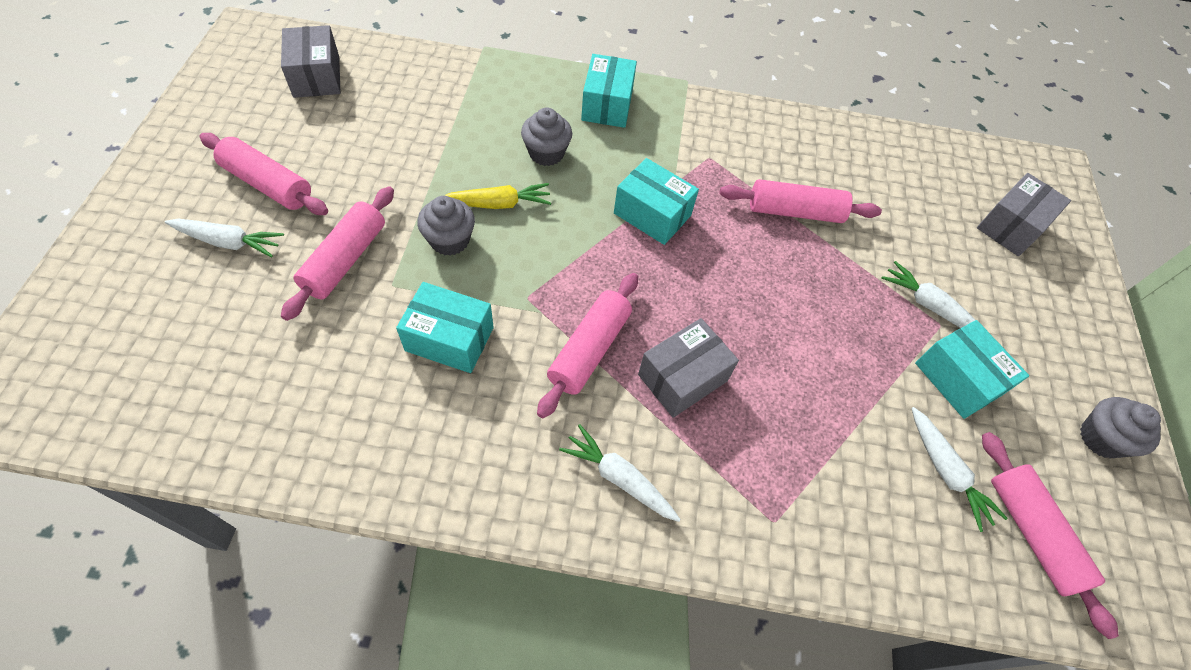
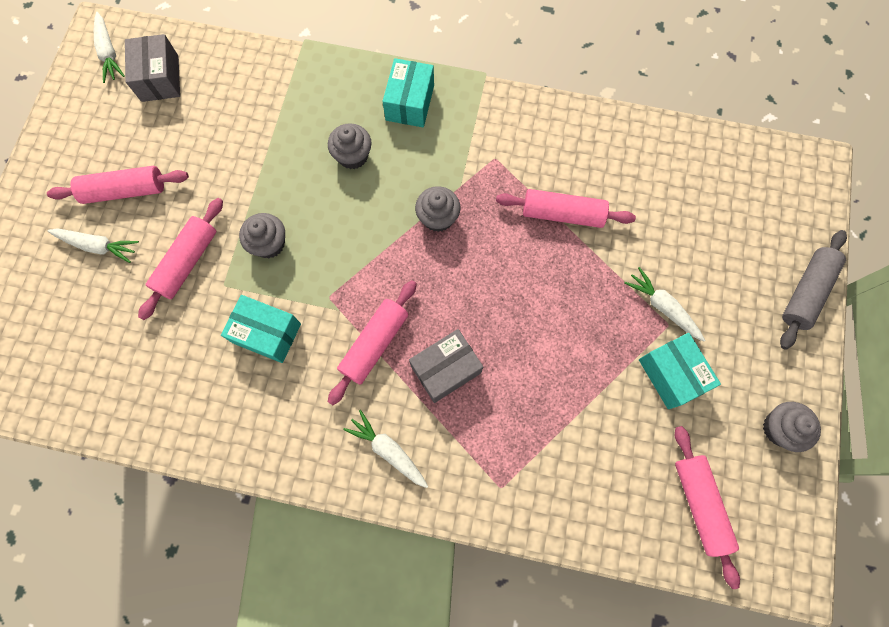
camera: 10 degrees right, 15 degrees up
(268, 184) = (125, 191): pink rolling pin -> pink rolling pin turned 45 degrees counterclockwise
(498, 204) = (310, 208): yellow carrot -> none
(652, 214) = (438, 218): turquoise box -> grey cupcake
(946, 471) = (643, 453): white carrot -> white carrot (109, 53)
(1011, 226) = (756, 228): grey box -> none
(1084, 290) = (805, 292): none -> grey rolling pin

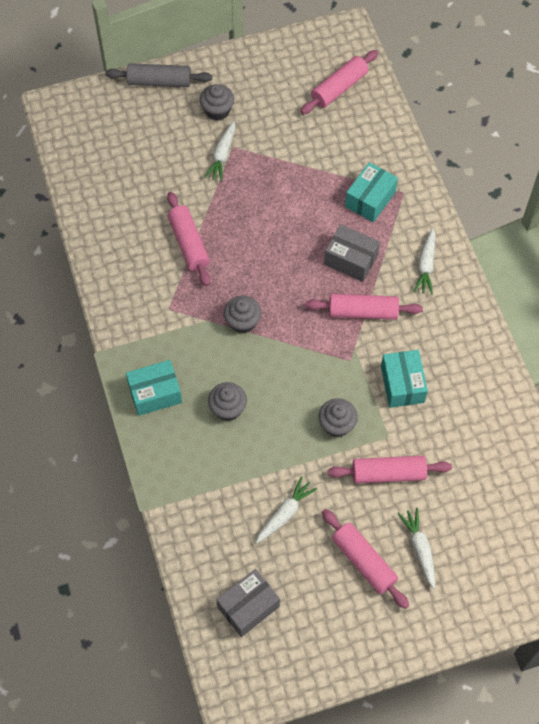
camera: 120 degrees left, 10 degrees down
(109, 53) = (249, 671): white carrot -> white carrot (285, 513)
(671, 374) = (266, 133): turquoise box -> turquoise box (370, 199)
(779, 428) = (264, 65): grey cupcake -> grey cupcake (217, 110)

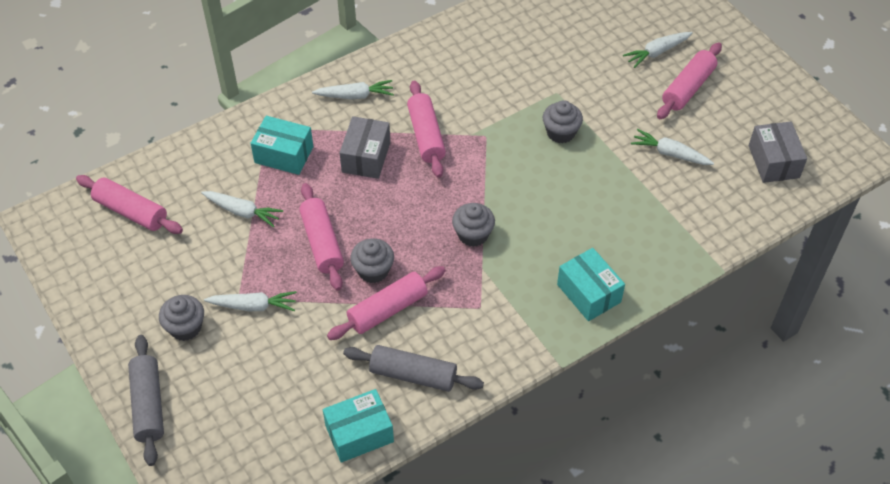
camera: 105 degrees left, 10 degrees down
(124, 248) = (413, 375): none -> grey rolling pin
(228, 408) = (579, 224): grey cupcake -> grey cupcake (373, 270)
(248, 607) = (773, 161): grey box -> grey box turned 45 degrees clockwise
(317, 161) = (242, 212): none -> white carrot
(388, 473) = (594, 86): pink rolling pin -> pink rolling pin (322, 242)
(402, 384) = (497, 91): turquoise box -> turquoise box (359, 433)

